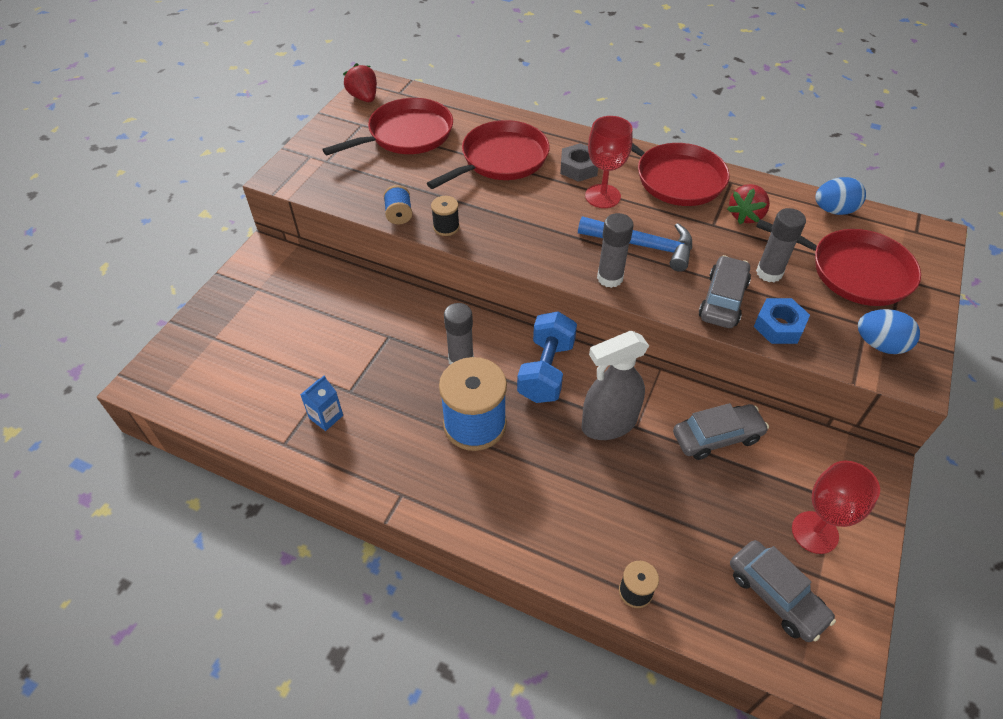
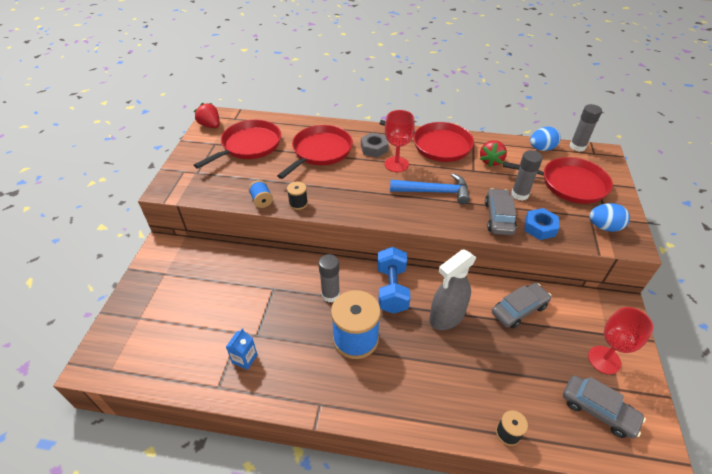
camera: 15 degrees left, 5 degrees down
(610, 278) = (421, 217): grey glue stick -> grey glue stick (577, 146)

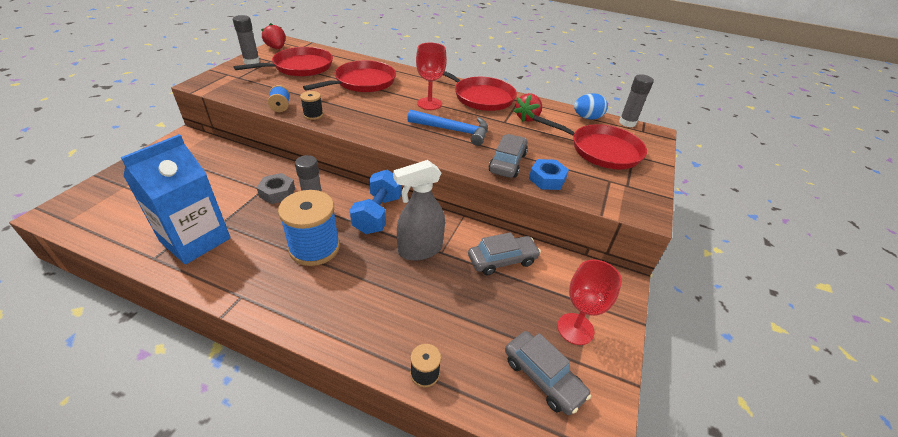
camera: 10 degrees right, 5 degrees down
(244, 358) = (195, 240): blue carton -> blue carton, size x2.45
(374, 148) = (415, 89): grey nut -> grey nut (277, 193)
(519, 194) = (541, 149): grey glue stick -> grey glue stick (252, 62)
(604, 227) = (620, 192): blue egg -> none

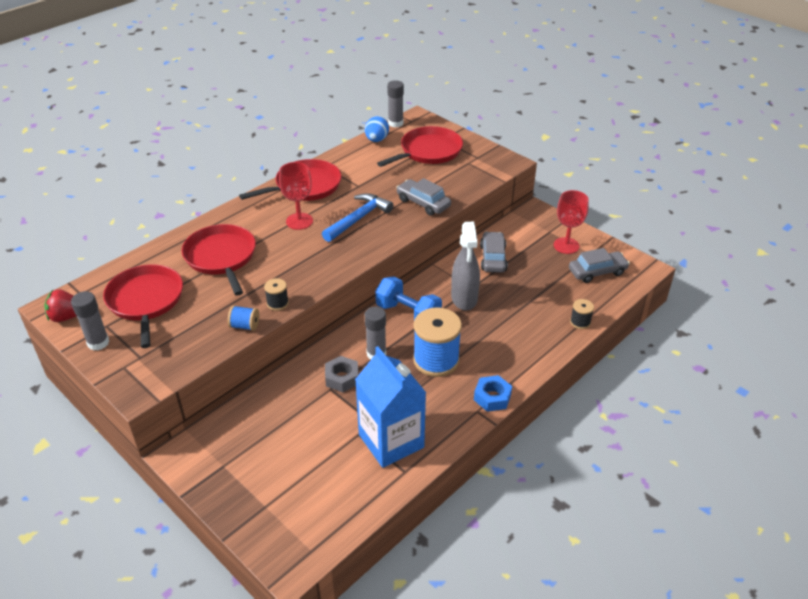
camera: 65 degrees left, 0 degrees up
(527, 118) = (359, 171): red strawberry -> none
(547, 179) = (454, 191): blue nut -> blue nut (492, 397)

